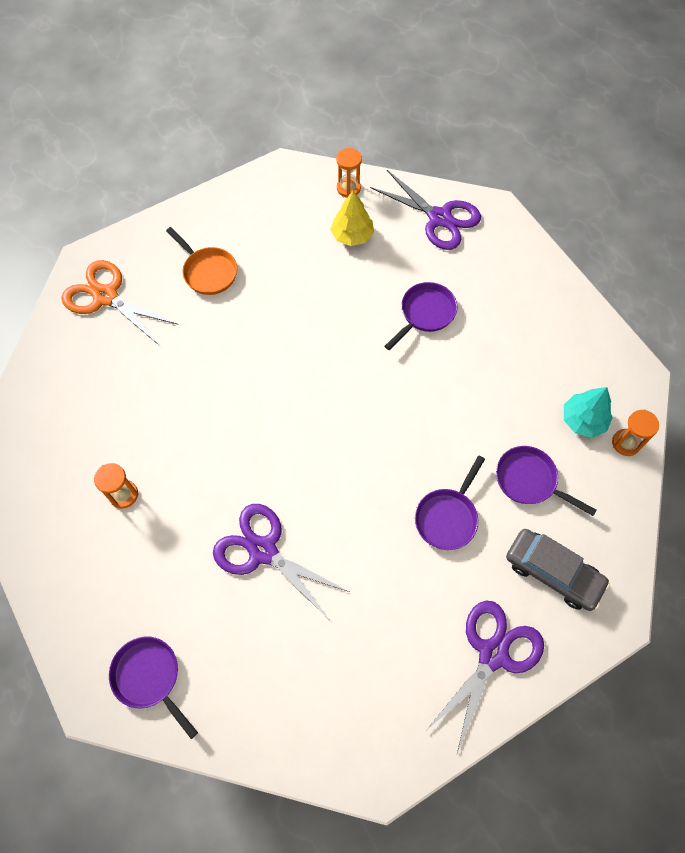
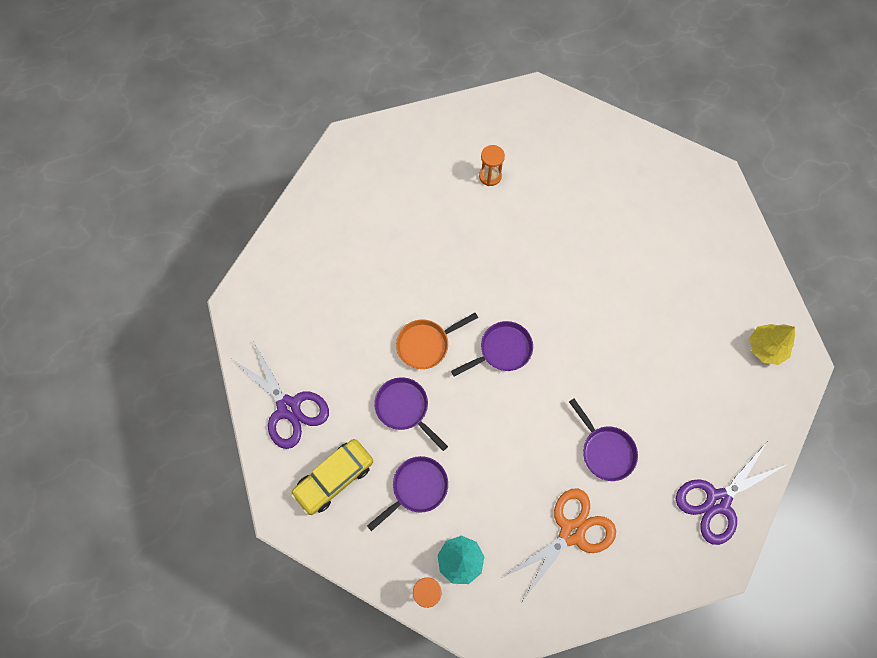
camera: 105 degrees right, 5 degrees up
(106, 296) = (676, 186): orange scissors -> orange scissors (571, 532)
(149, 677) = (351, 174): purple pan -> purple pan (502, 350)
(208, 272) = (688, 271): orange pan -> orange pan (426, 344)
(263, 551) = (418, 263): purple scissors -> none
(348, 188) = (770, 419): orange hourglass -> none
(352, 235) = (709, 407): yellow tree -> yellow tree (766, 347)
(553, 572) = (334, 478): grey car -> yellow car

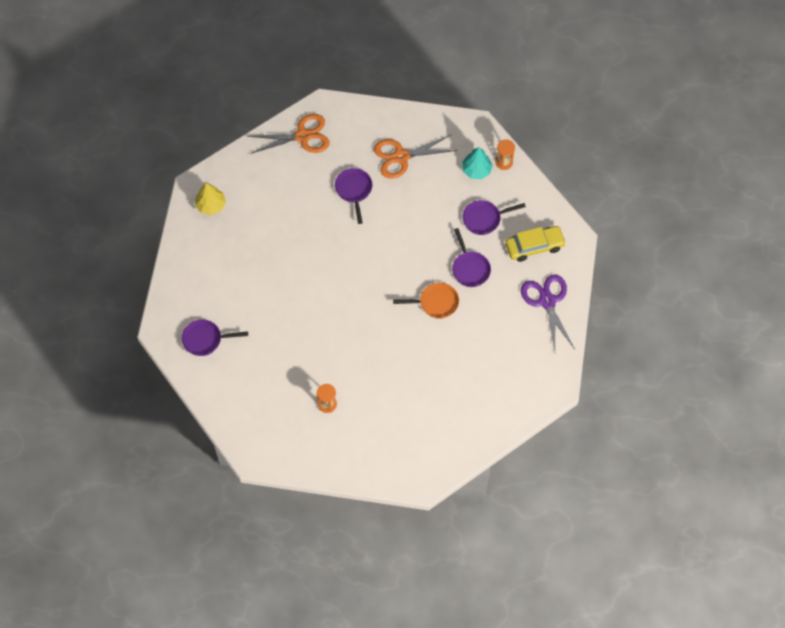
camera: 155 degrees left, 5 degrees down
(502, 350) = (386, 277): purple pan -> purple pan (205, 339)
(717, 501) = (302, 136): purple scissors -> orange scissors

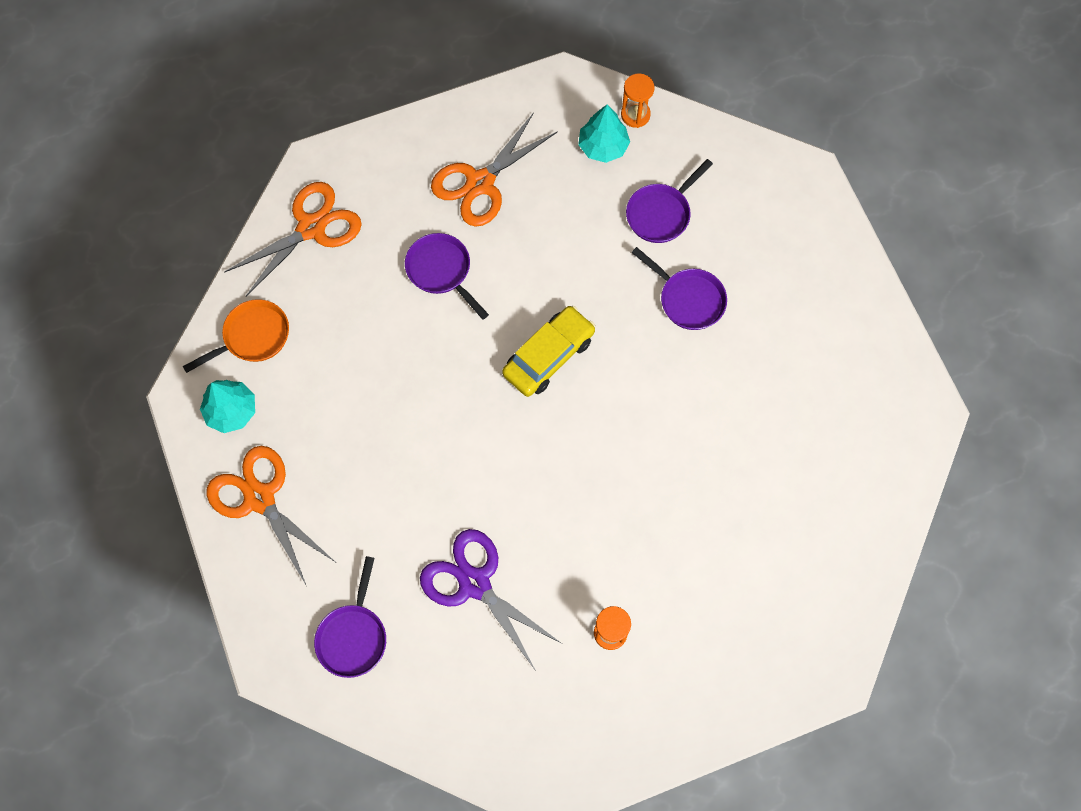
camera: 30 degrees left, 5 degrees up
(200, 253) = (260, 498): none -> orange scissors
(205, 339) = (353, 636): purple pan -> purple pan turned 45 degrees counterclockwise
(211, 205) = (231, 411): yellow tree -> turquoise tree
(436, 303) = (672, 379): orange pan -> orange pan (252, 337)
(534, 246) = (758, 216): yellow car -> yellow car (549, 356)
(547, 301) = (830, 288): purple scissors -> purple scissors (475, 583)

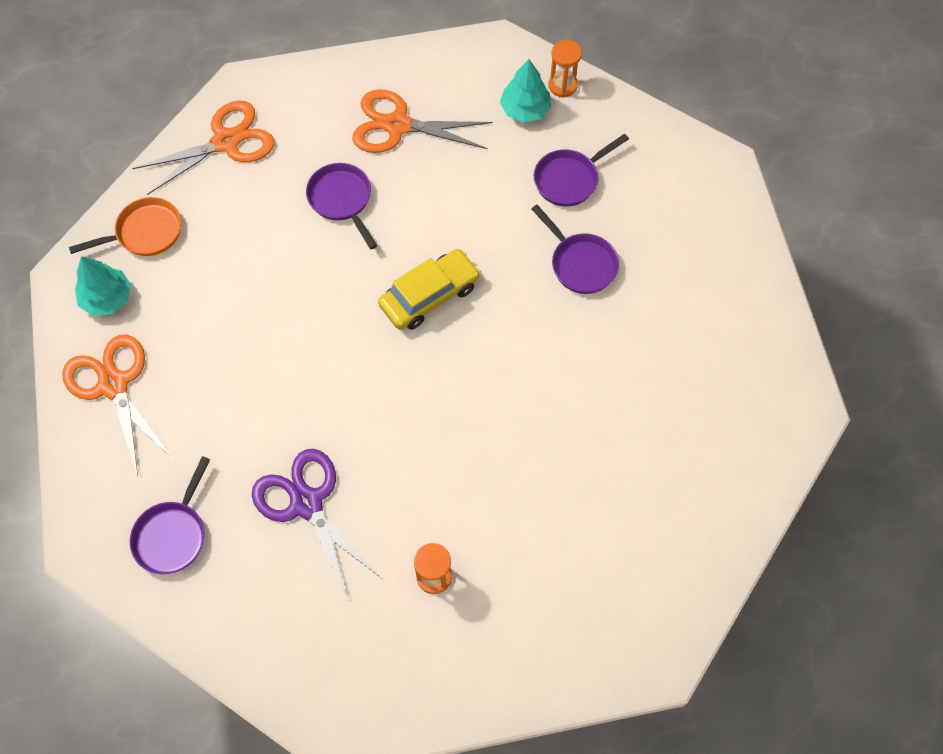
camera: 10 degrees right, 5 degrees down
(480, 183) = (398, 125): orange scissors -> orange scissors turned 45 degrees clockwise

